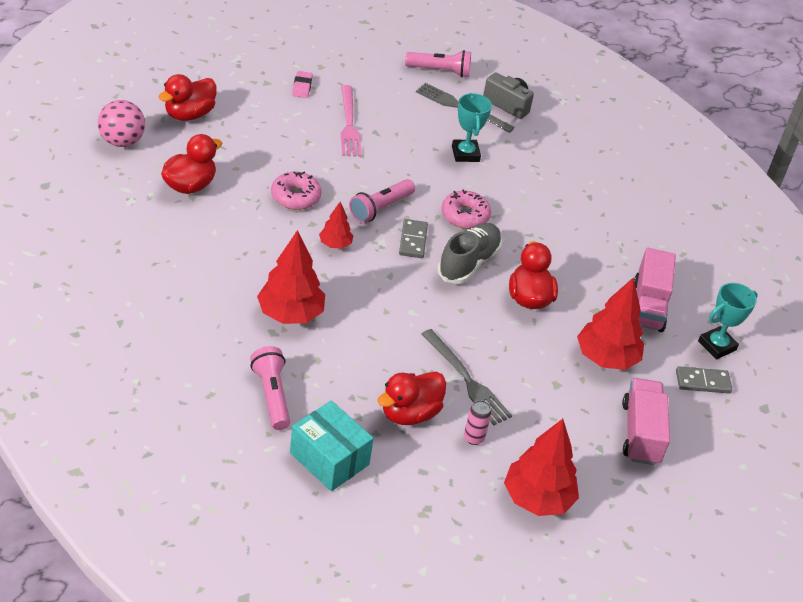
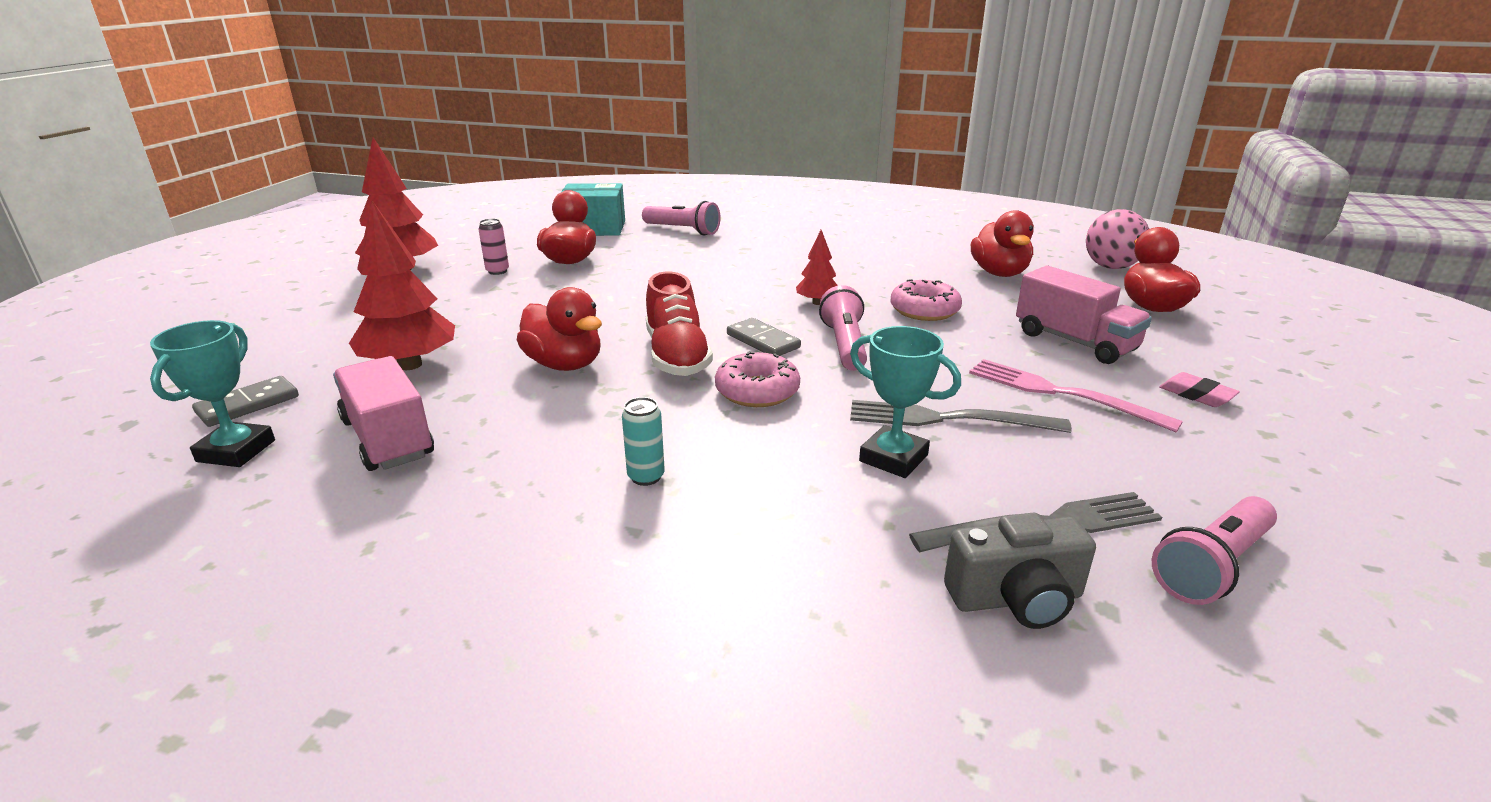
camera: 140 degrees right, 15 degrees down
(290, 314) = (754, 258): red tree -> none
(466, 380) = (549, 291): grey fork -> grey fork (948, 419)
(468, 263) = (677, 356): grey shoe -> red shoe
(563, 212) = (646, 477): none -> turquoise can
(641, 433) = (319, 335): pink truck -> pink truck (1074, 342)

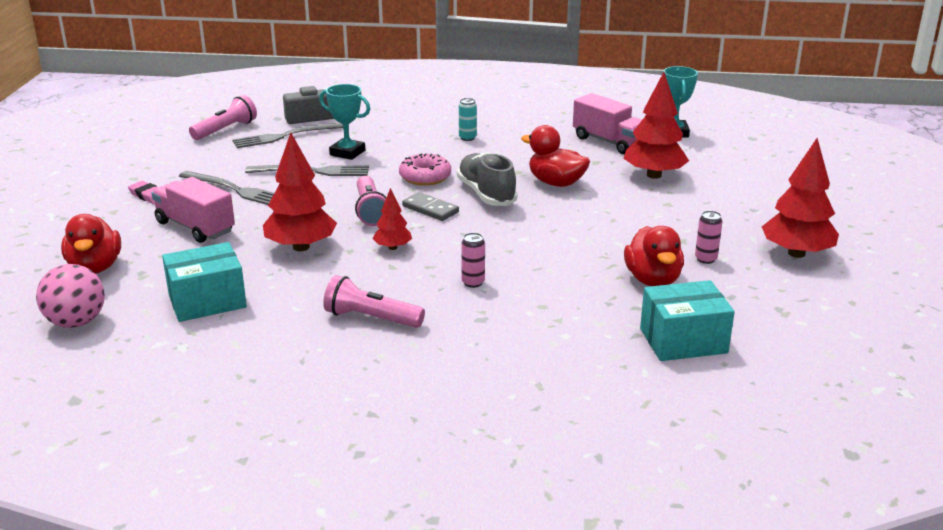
camera: 170 degrees right, 0 degrees up
(248, 404) = (709, 149): grey domino -> none
(677, 356) = (486, 194): red shoe -> grey shoe
(683, 230) = (571, 347): pink flashlight -> pink flashlight (371, 318)
(741, 269) = (473, 283): none -> pink can
(924, 310) = (301, 247): pink donut -> red tree
(999, 273) = (207, 301): red duck -> turquoise box
(1062, 394) = (235, 190): pink fork -> grey fork

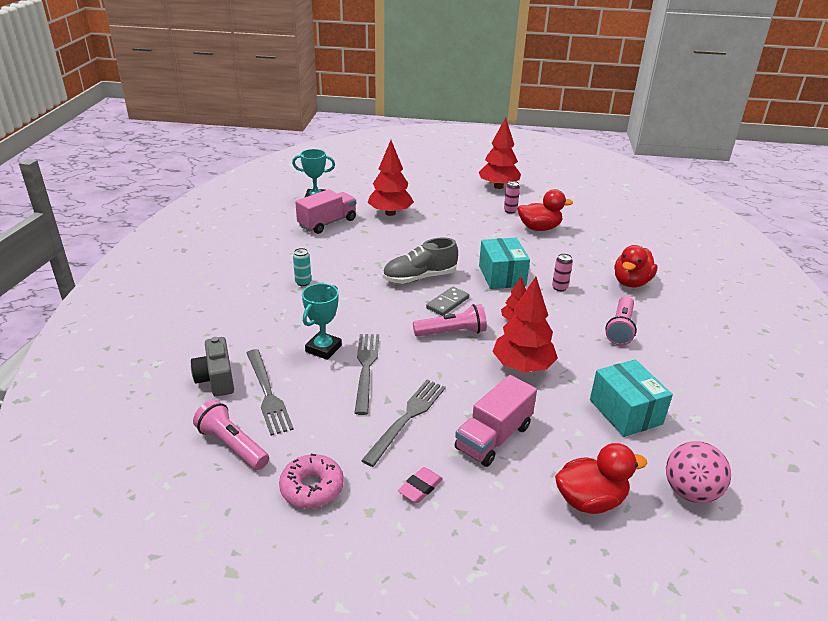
camera: 90 degrees left, 5 degrees up
(425, 177) = (385, 305): pink donut -> pink donut (312, 488)
(556, 183) = (401, 249): red duck -> red duck (631, 282)
(683, 341) = (603, 227): turquoise box -> turquoise box (502, 276)

